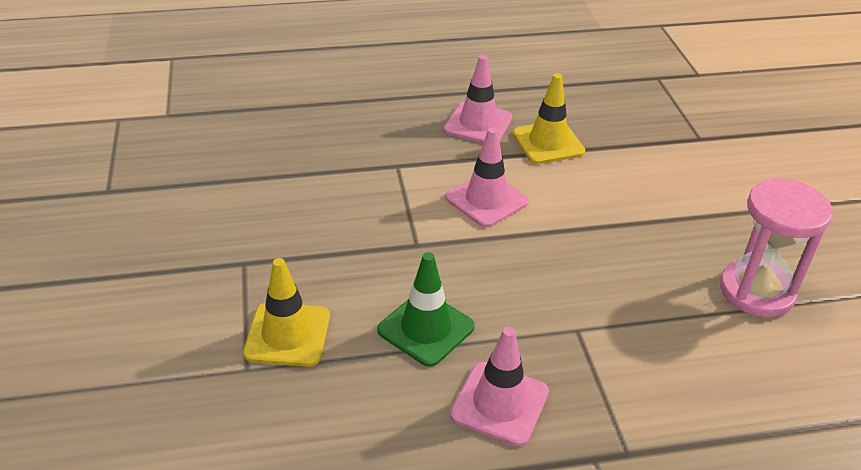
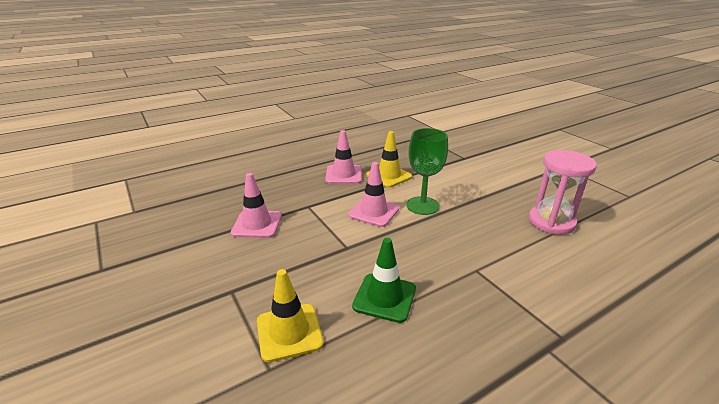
camera: 20 degrees left, 10 degrees down
(500, 403) = (464, 332): pink traffic cone -> pink traffic cone (257, 224)
(567, 208) = (422, 205): none -> green goblet

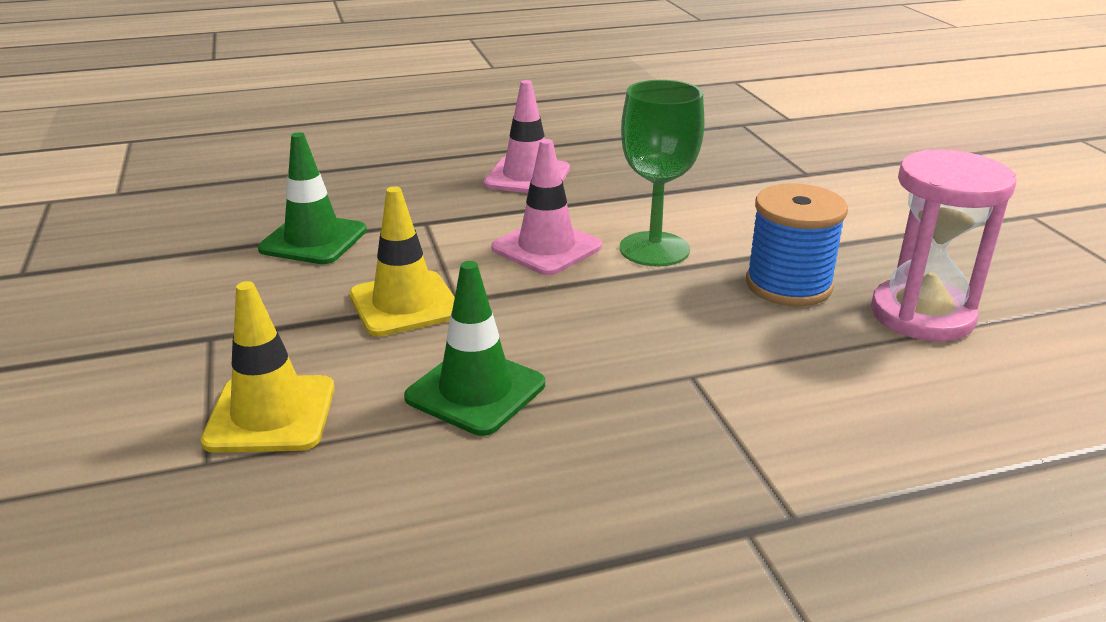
camera: 15 degrees right, 0 degrees up
(257, 224) = (313, 240): pink traffic cone -> green traffic cone
(389, 176) = (618, 189): yellow traffic cone -> yellow traffic cone (405, 304)
(490, 215) = (788, 285): none -> blue spool

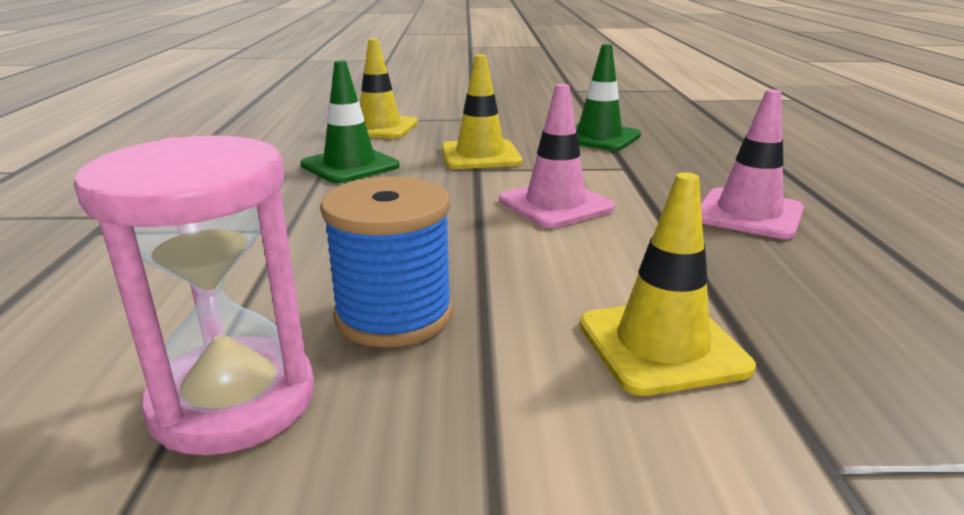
camera: 105 degrees right, 5 degrees down
(654, 249) = (530, 252): green goblet -> none
(745, 204) = (662, 346): none -> yellow traffic cone

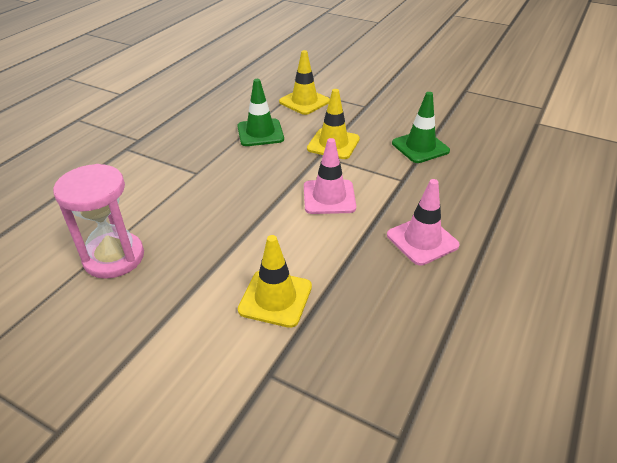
camera: 30 degrees right, 15 degrees up
(394, 315) = (193, 240): blue spool -> none

